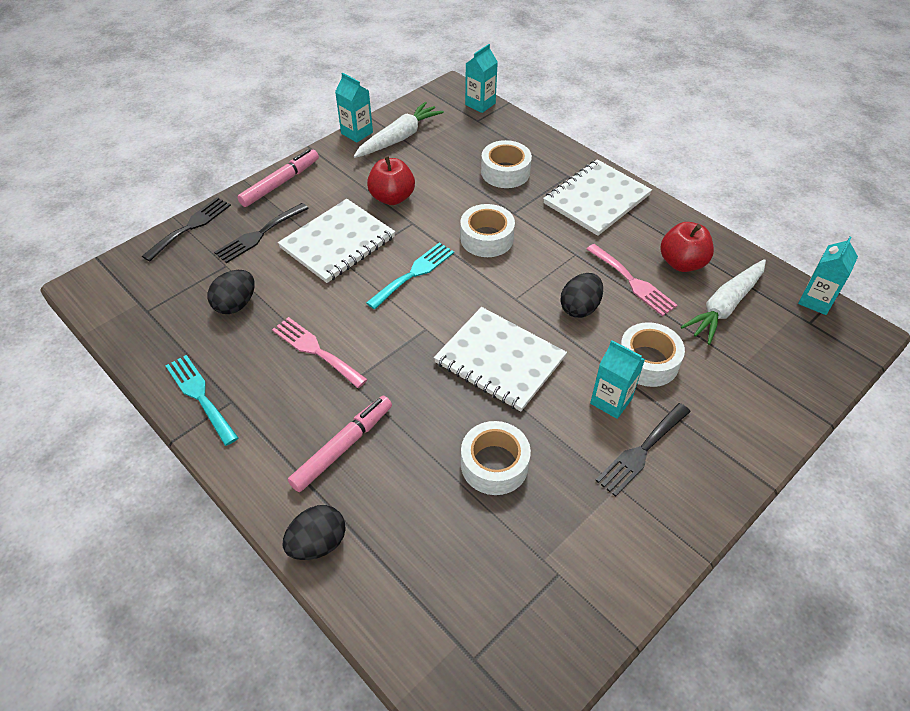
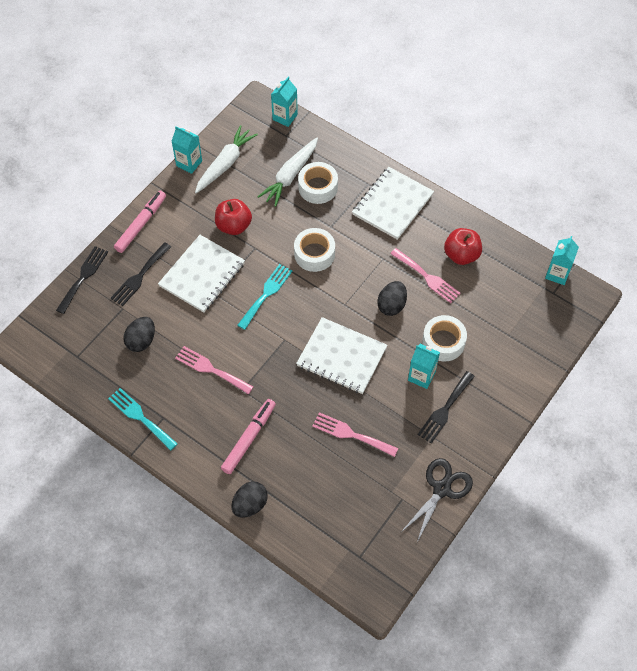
camera: 10 degrees left, 10 degrees up
(494, 464) = (351, 434): white tape -> pink fork
(625, 569) = (441, 489): none -> black scissors
(724, 307) = (493, 289): white carrot -> white carrot (290, 176)

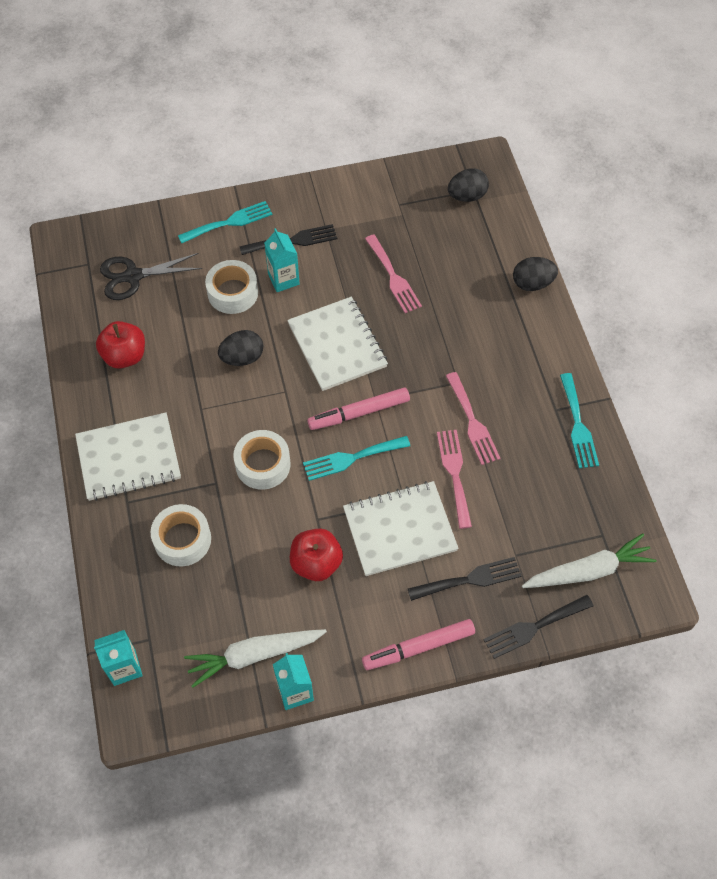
camera: 140 degrees left, 0 degrees up
(141, 341) = (521, 502): black egg -> black egg (467, 196)
(249, 438) = (488, 335): pink marker -> pink marker (359, 413)
(290, 176) = (197, 578): white carrot -> white carrot (588, 571)
(427, 277) = (180, 359): pink fork -> pink fork (454, 473)
(441, 489) = (360, 189): black scissors -> black scissors (133, 276)
(501, 390) = (229, 222): none -> turquoise fork
(557, 274) = (63, 276): turquoise carton -> none

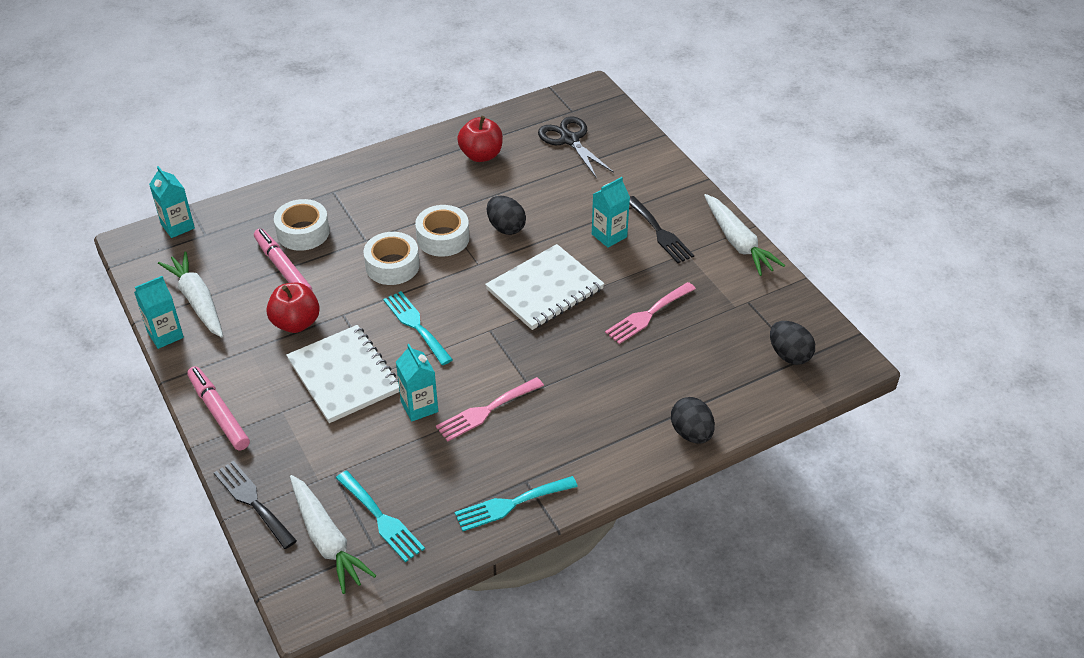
camera: 75 degrees right, 15 degrees down
(129, 458) = (376, 182): white notebook -> none
(229, 222) = (661, 185): turquoise fork -> turquoise fork (381, 519)
(233, 293) = (578, 205): white tape -> white tape (443, 238)
(326, 189) = (738, 242): none -> white carrot
(359, 413) = (470, 320): pink marker -> pink marker (283, 268)
(454, 473) = (419, 407): pink fork -> turquoise carton
(469, 579) = (299, 439): black fork -> none

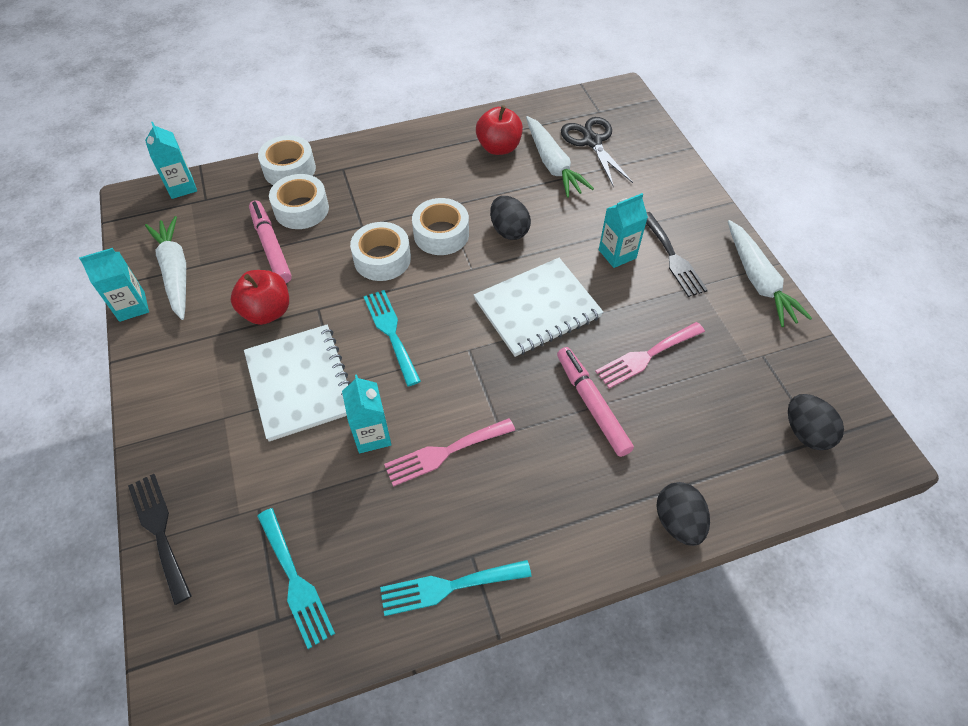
camera: 10 degrees right, 10 degrees up
(219, 413) = (157, 409): pink marker -> pink marker (592, 404)
(281, 198) = (289, 169): none -> white tape
(327, 540) = (227, 600): white carrot -> white carrot (552, 164)

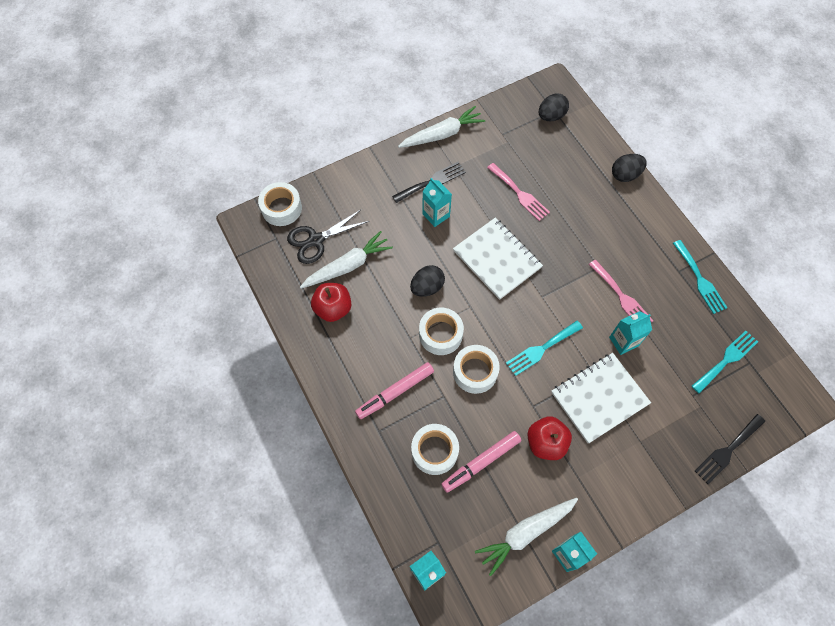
camera: 100 degrees left, 10 degrees up
(289, 169) = (387, 478): white tape -> white tape (281, 208)
(592, 404) = (564, 221): pink marker -> pink marker (395, 392)

